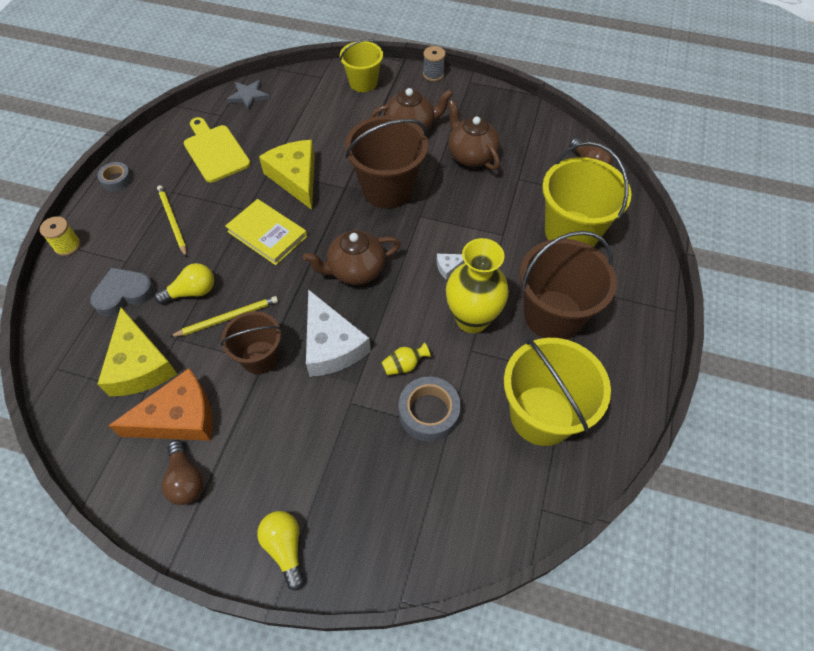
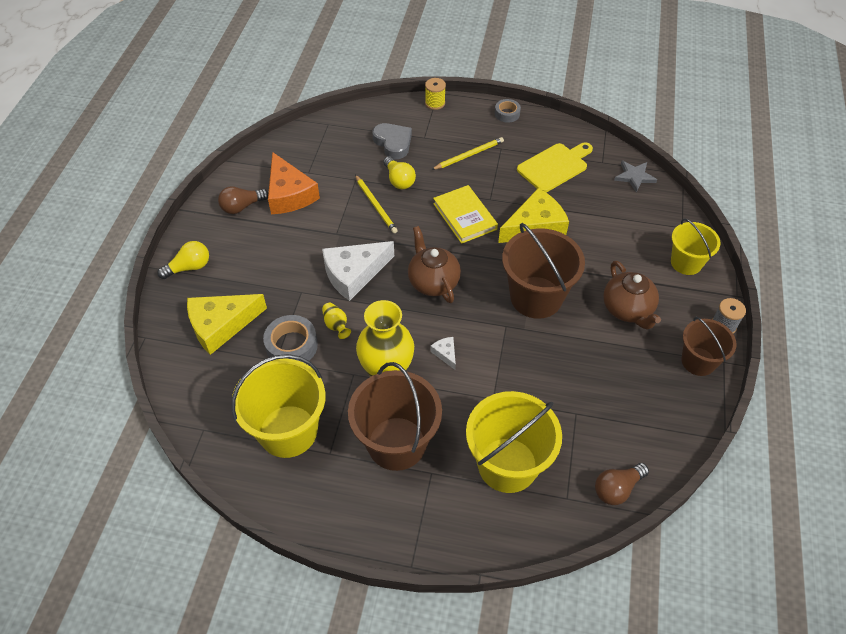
camera: 85 degrees right, 5 degrees down
(140, 365) = (332, 165): yellow cheese -> yellow cheese (221, 325)
(260, 357) = (340, 230): brown bucket -> brown bucket (698, 361)
(267, 234) = (465, 216): yellow book -> yellow book turned 60 degrees counterclockwise
(471, 155) = (601, 367): brown teapot -> none

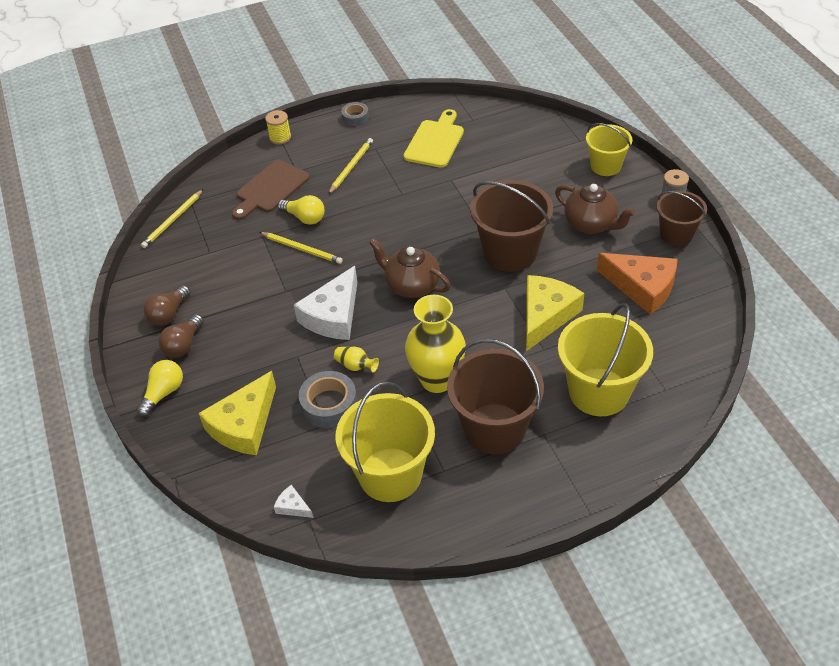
camera: 30 degrees left, 5 degrees down
(289, 194) = (207, 280): orange cheese -> orange cheese (642, 287)
(304, 133) = (173, 220): none -> yellow pencil
(393, 143) = (270, 189): grey heart -> brown cutting board
(445, 353) = (473, 336): white cheese -> white cheese (292, 506)
(465, 216) = (392, 219): yellow book -> none
(535, 226) = (460, 197): yellow cheese -> yellow cheese (546, 315)
(617, 489) = (696, 360): brown light bulb -> brown light bulb (183, 345)
(634, 177) = (509, 119): grey star -> none

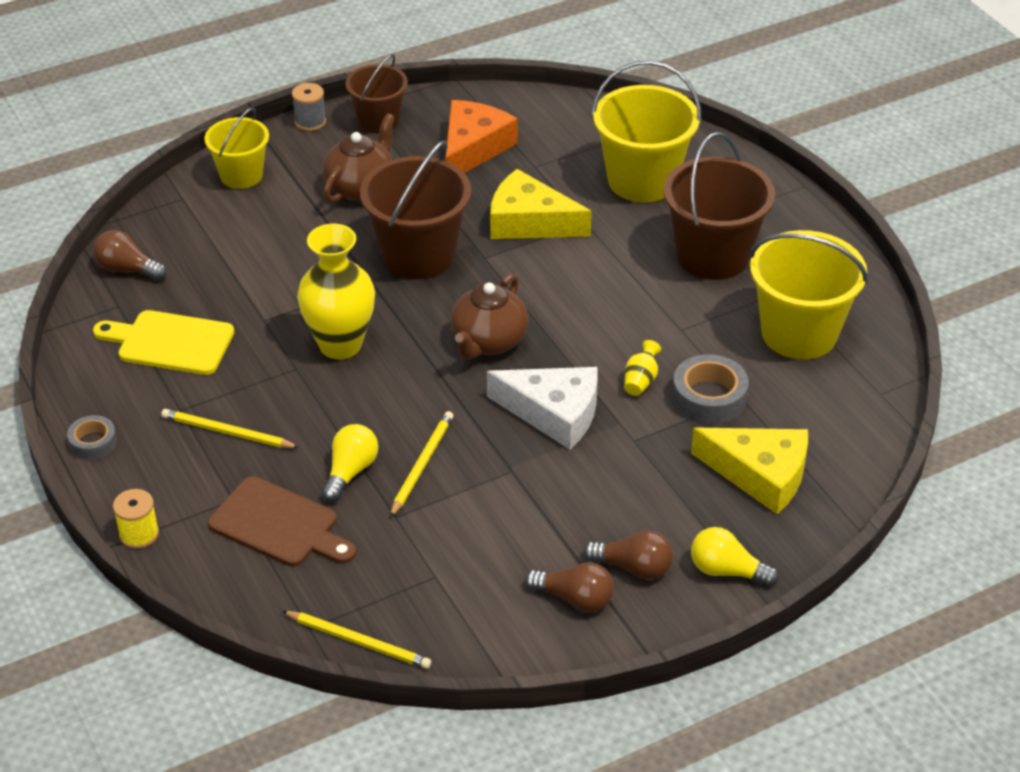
camera: 100 degrees left, 5 degrees down
(292, 506) = (867, 410): white cheese -> none
(437, 380) = (649, 306): yellow vase -> yellow vase (340, 345)
(507, 121) = (127, 269): none -> brown light bulb

